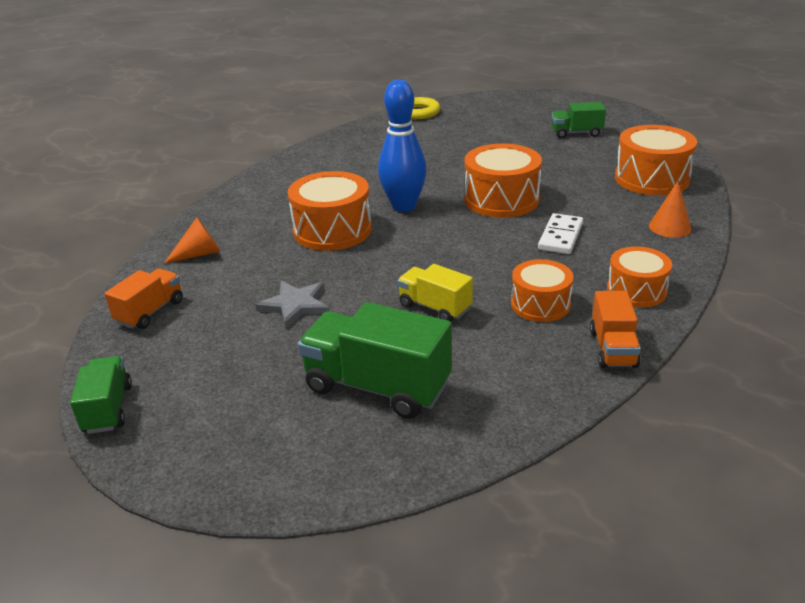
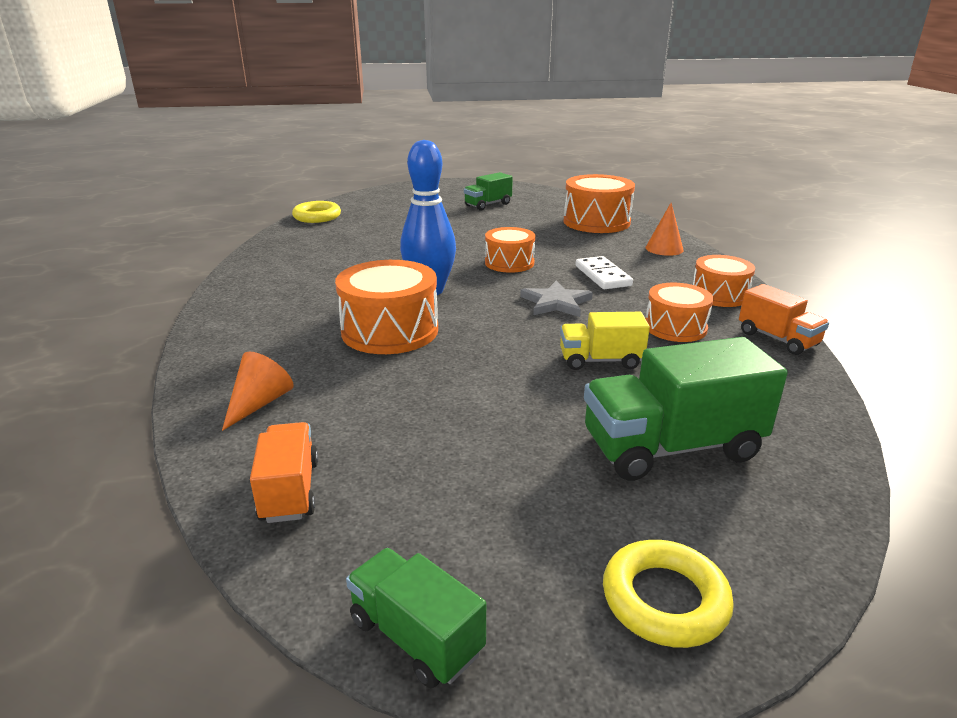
camera: 40 degrees left, 5 degrees down
(231, 460) = (664, 599): none -> yellow ring
(295, 305) = (465, 410): grey star -> grey star (556, 302)
(501, 199) = (509, 263): orange drum -> orange drum, size x0.64

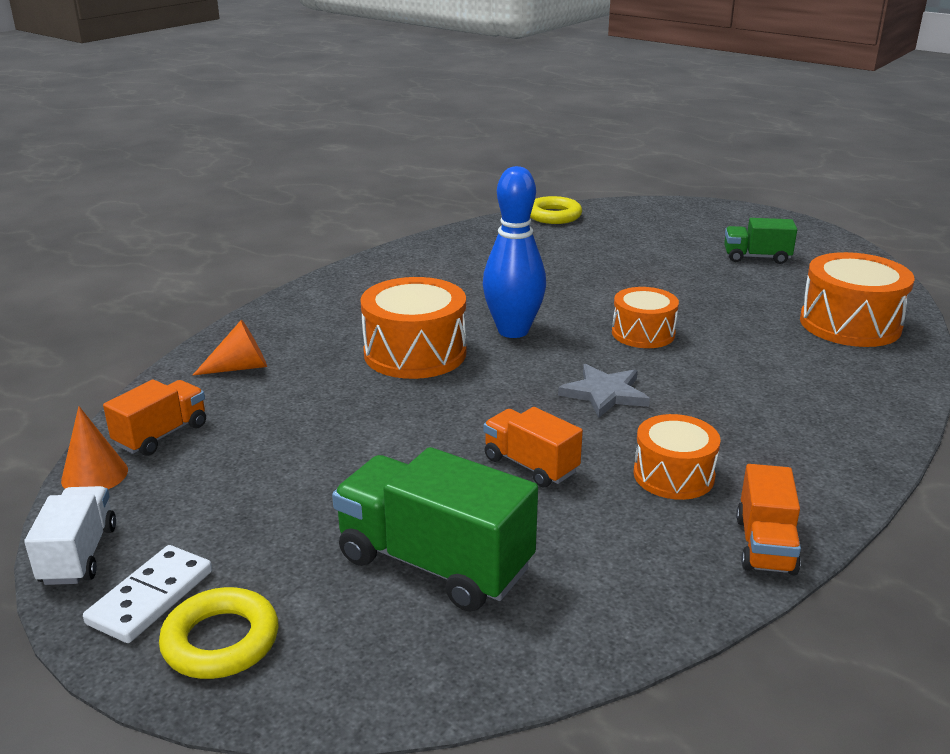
camera: 45 degrees right, 0 degrees up
(416, 636) = (79, 555): green truck -> white truck
(600, 360) = (530, 465): yellow truck -> orange truck
(603, 276) = (715, 388): white domino -> white domino (151, 597)
(664, 248) = (866, 389): orange cone -> orange cone (94, 475)
(719, 295) = (809, 470): orange drum -> none

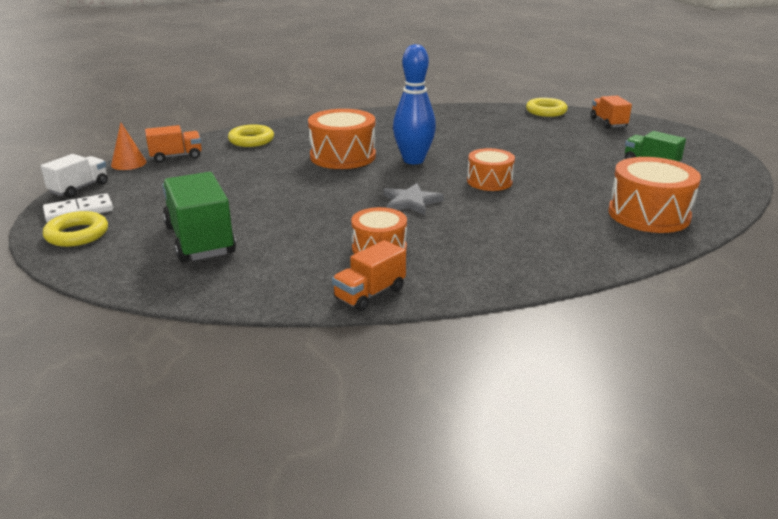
camera: 35 degrees right, 0 degrees up
(240, 367) = (251, 140): orange cone -> yellow ring
(530, 465) = (313, 219): orange truck -> orange truck (608, 123)

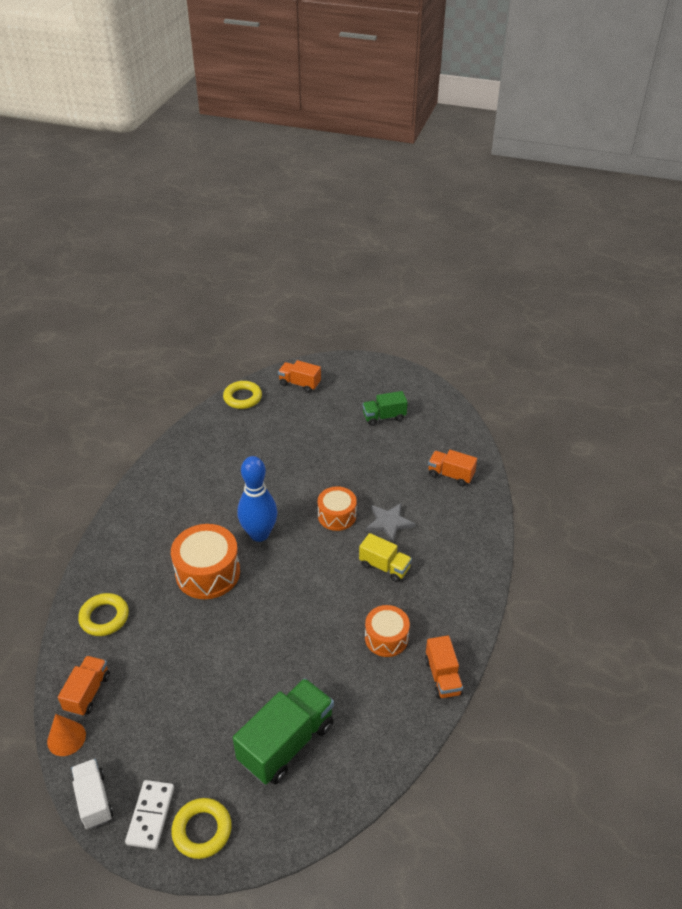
camera: 55 degrees left, 15 degrees up
(200, 240) = (286, 742): green truck -> green truck turned 120 degrees clockwise
(411, 202) = (331, 579): grey star -> grey star (389, 523)
(466, 220) = (384, 567): none -> yellow truck
(648, 214) = (450, 475): orange drum -> orange truck

